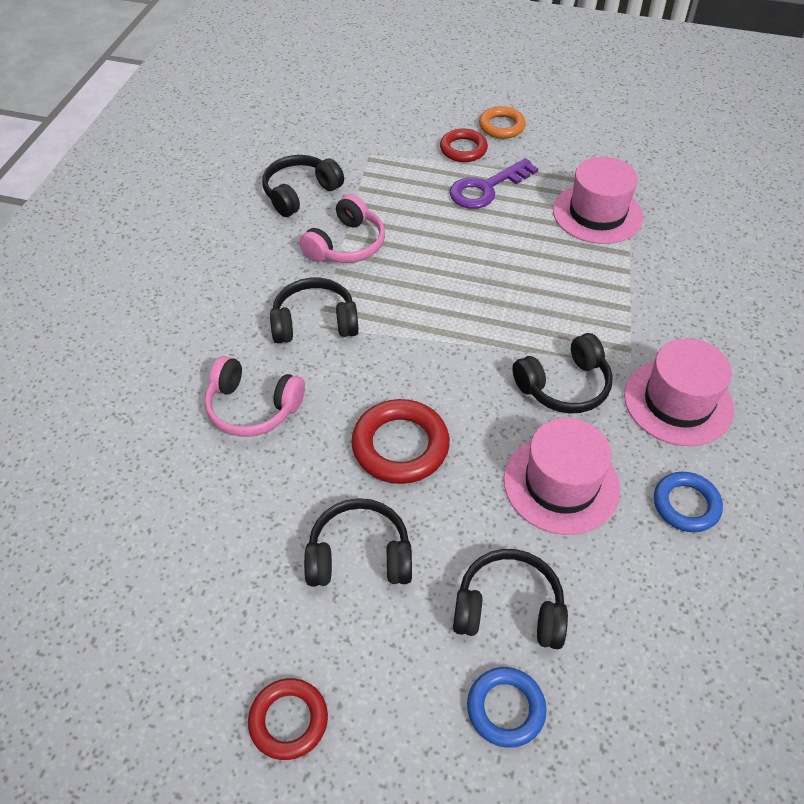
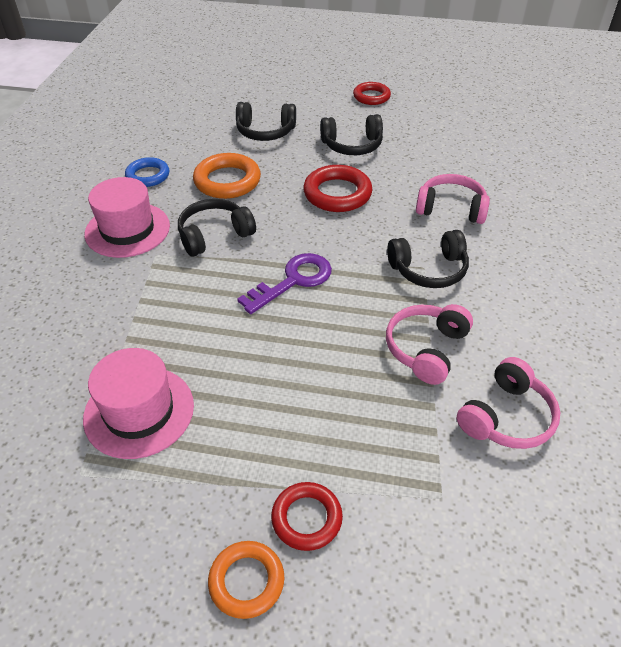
camera: 175 degrees right, 5 degrees down
(300, 193) = (506, 417): black headphones -> pink headphones
(486, 188) = (273, 443): purple key -> purple key (293, 281)
(505, 709) = (269, 104): blue ring -> none
(561, 484) = (227, 181): pink hat -> orange ring

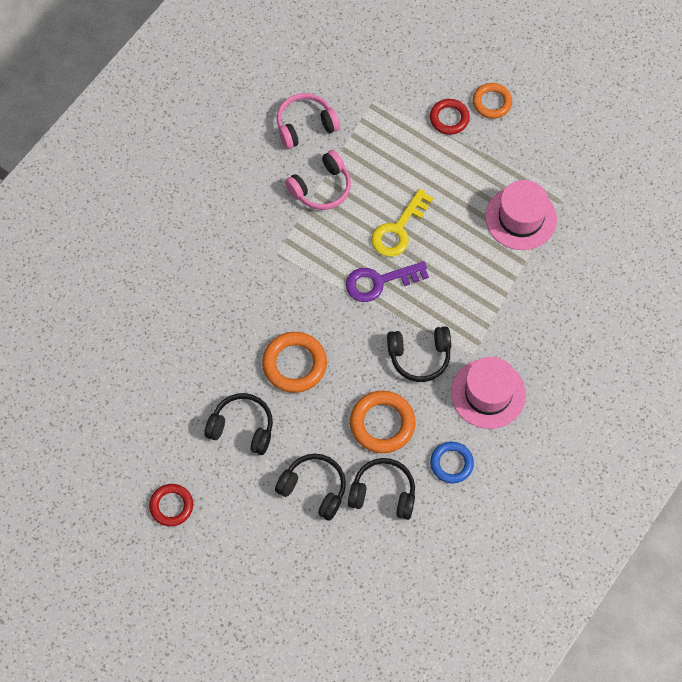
camera: 155 degrees left, 20 degrees up
(301, 339) = (398, 229): none -> yellow key
(337, 193) = (294, 364): red ring -> orange ring
(429, 269) = (274, 250): black headphones -> black headphones (383, 493)
(451, 208) = (212, 305): pink headphones -> none

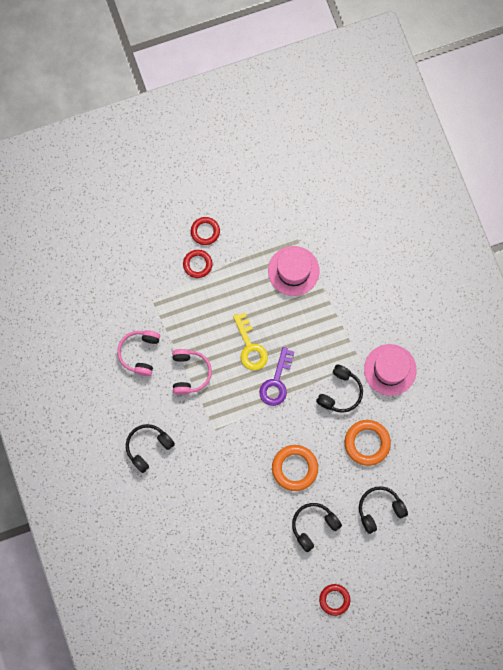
camera: 55 degrees left, 10 degrees up
(383, 493) = (409, 472): black headphones -> black headphones (148, 447)
(451, 463) = (418, 421): blue ring -> none
(492, 102) = (205, 231): orange ring -> red ring

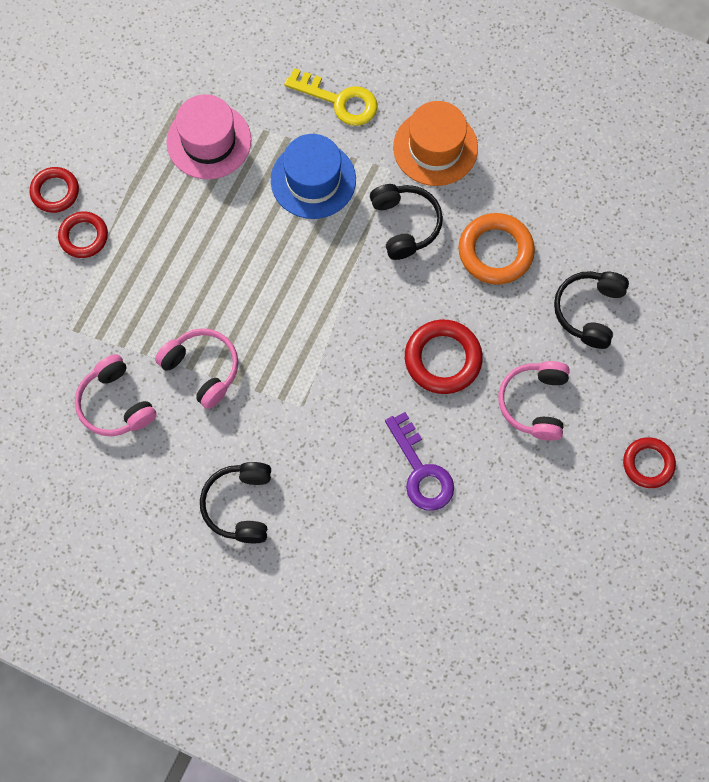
camera: 45 degrees left, 5 degrees down
(250, 346) = (245, 271): yellow key -> yellow key (339, 100)
(276, 382) = (318, 282): purple key -> purple key (421, 470)
(294, 468) = (443, 359): orange ring -> red ring
(313, 526) = (534, 403): black headphones -> pink headphones
(321, 333) = (313, 180): none -> blue hat
(390, 369) = (435, 147): pink hat -> orange hat

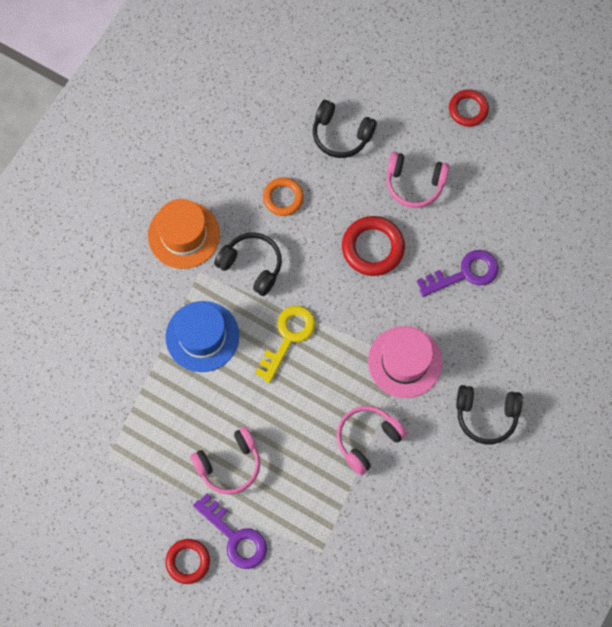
camera: 85 degrees left, 0 degrees up
(83, 236) = (235, 537): red ring -> purple key
(115, 404) = (393, 514): pink headphones -> pink headphones (229, 464)
(209, 141) = (154, 422): pink hat -> pink hat (404, 362)
(339, 100) = (128, 309): yellow key -> yellow key (288, 338)
(405, 224) = (252, 265): black headphones -> black headphones turned 45 degrees clockwise
(495, 251) = (283, 198): orange ring -> orange ring, size x0.66

